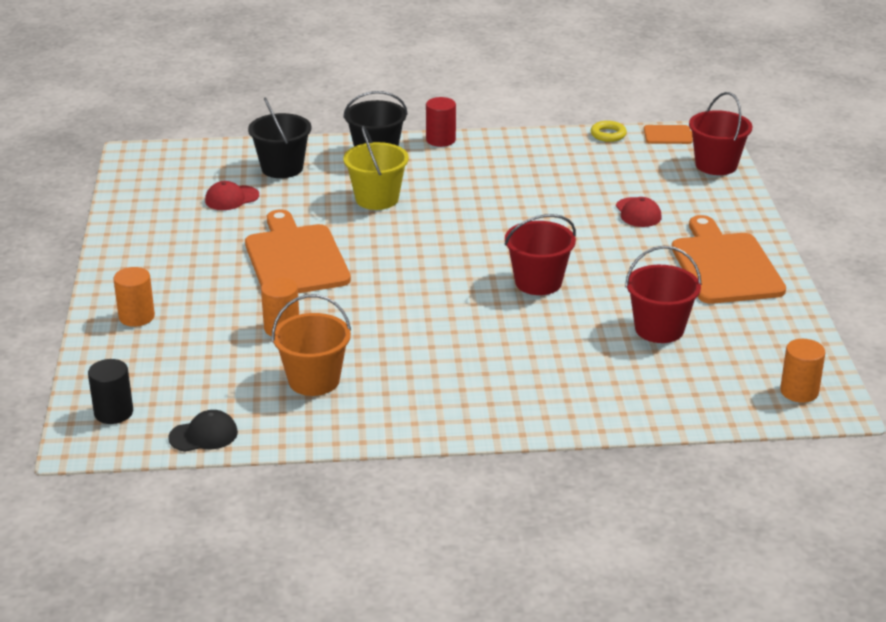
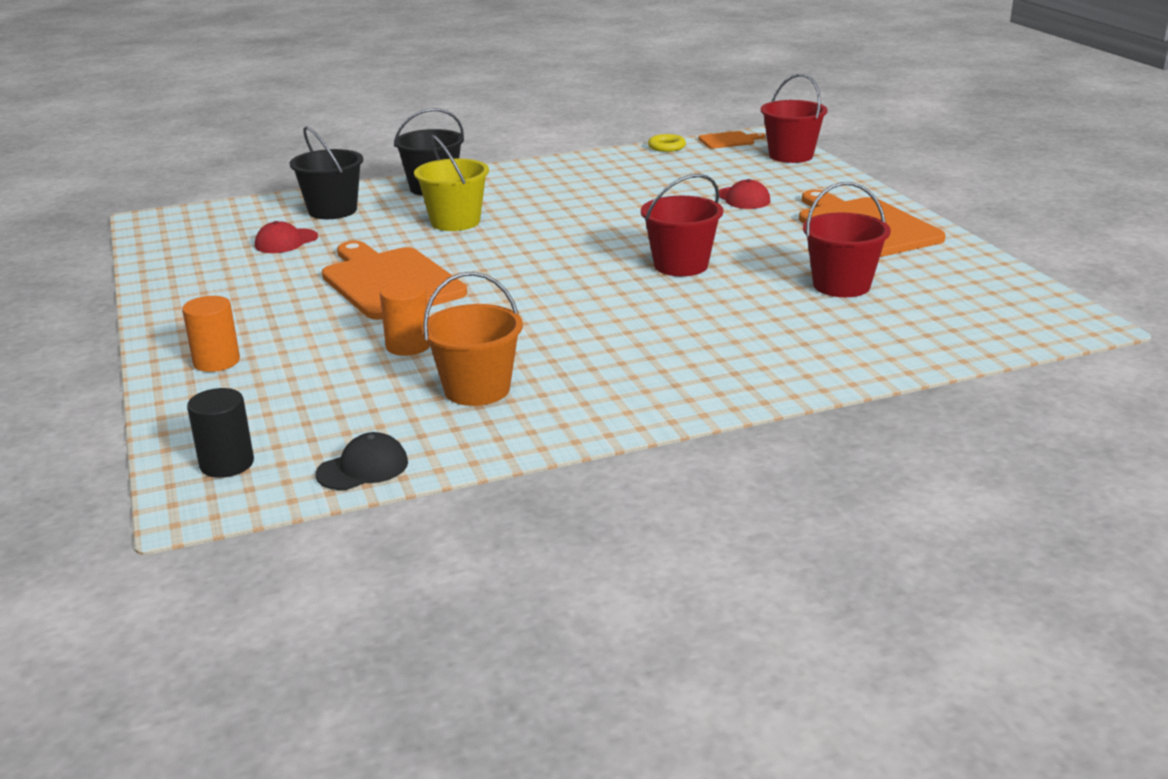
camera: 15 degrees left, 5 degrees down
(440, 140) = (496, 170): red cylinder -> none
(799, 391) = (1033, 316): orange cylinder -> none

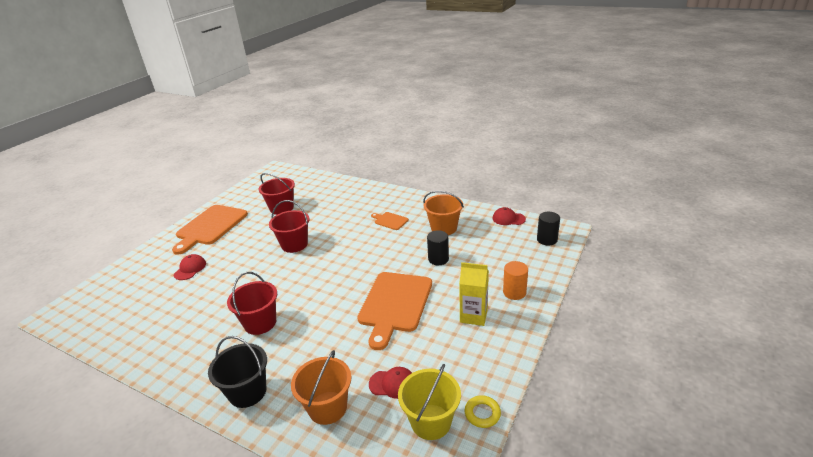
camera: 130 degrees left, 5 degrees up
(255, 316) = (473, 316): none -> yellow carton
(332, 210) = (327, 407): black bucket -> orange bucket
(363, 468) = (508, 219): black cap -> red cap
(408, 346) = (438, 259): orange cylinder -> black cylinder
(455, 222) = (300, 338): yellow bucket -> yellow bucket (431, 422)
(666, 147) = (94, 341): yellow ring -> yellow ring (482, 413)
(728, 140) = (69, 323): orange cutting board -> orange cutting board (390, 221)
(791, 155) = (99, 287): red bucket -> red bucket (260, 323)

